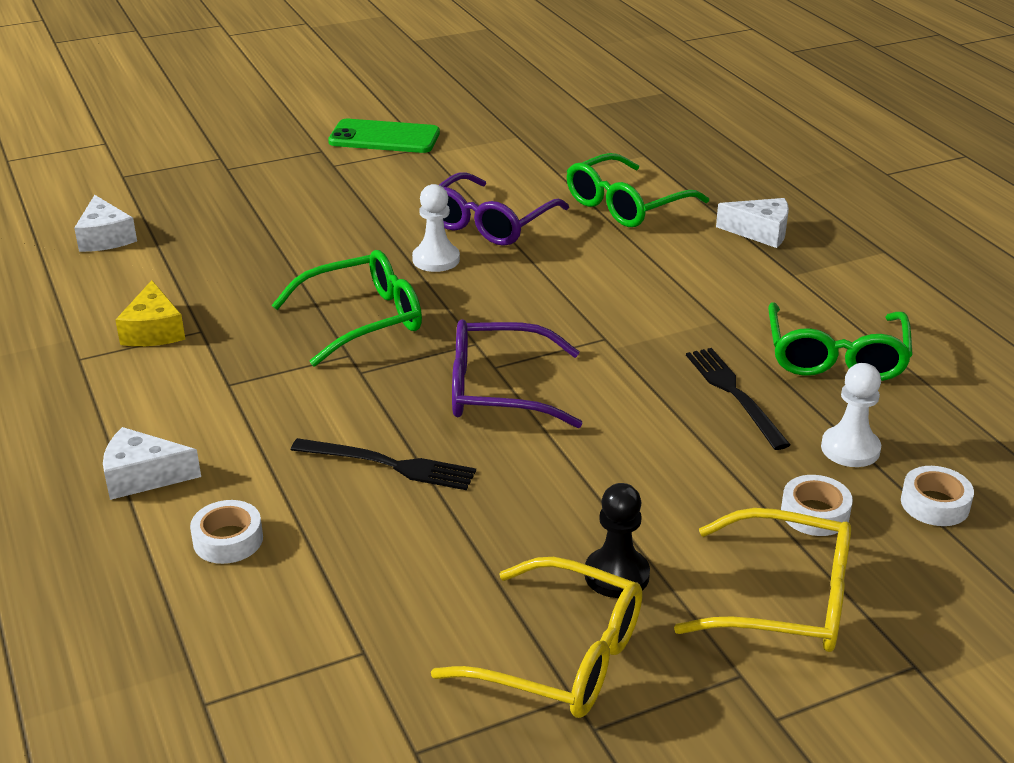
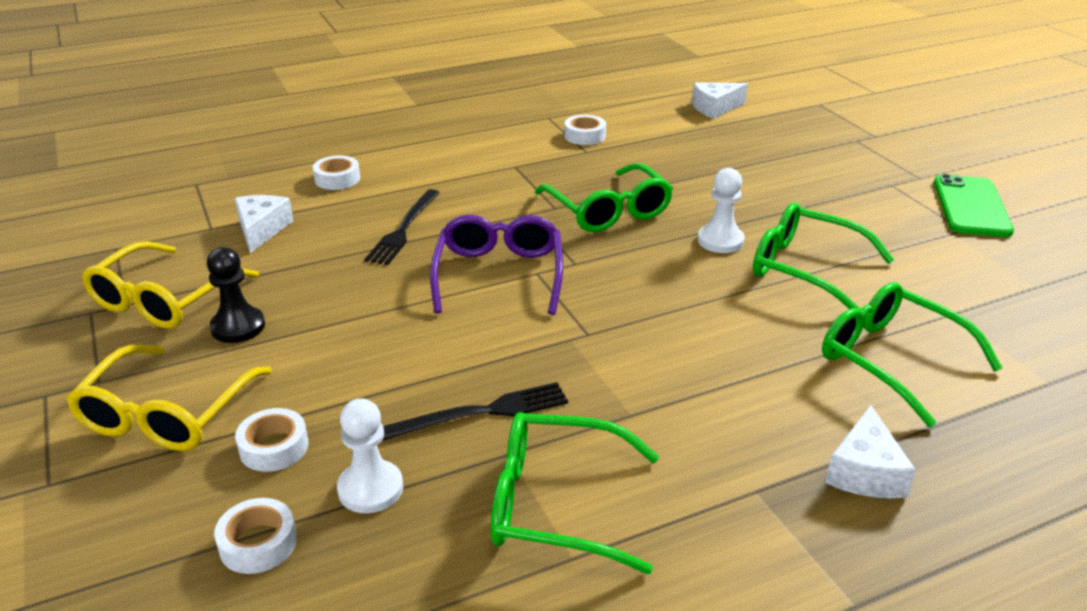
camera: 90 degrees right, 0 degrees up
(143, 476) = (411, 148): white cheese -> white cheese (261, 230)
(153, 330) = (584, 136): yellow cheese -> white tape
(489, 223) = (805, 268): purple glasses -> green glasses

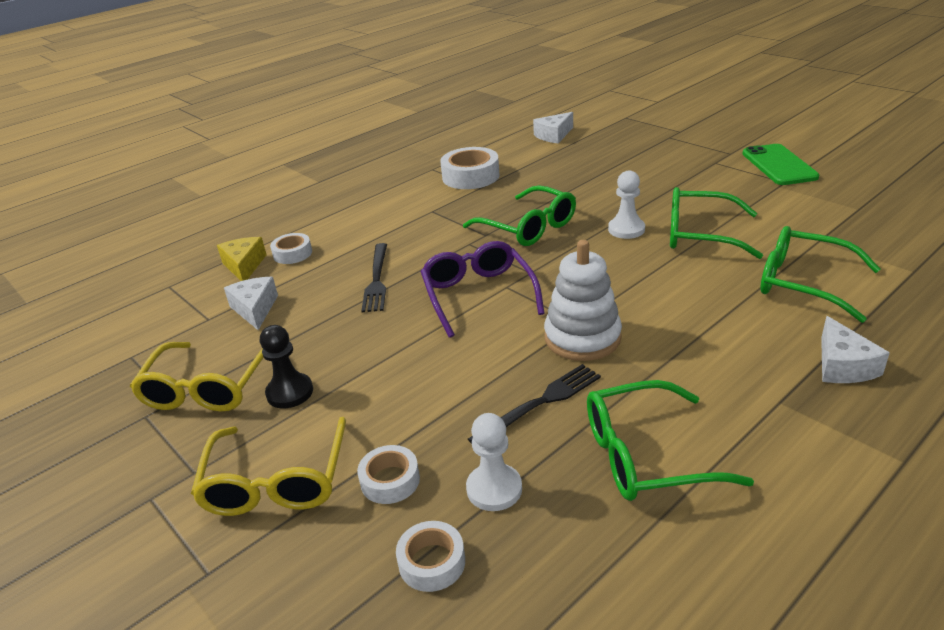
camera: 15 degrees left, 0 degrees up
(281, 180) = (244, 266): none -> yellow cheese
(579, 353) = (582, 338): none -> white stacking toy
(584, 136) = (470, 176): white tape -> white tape, size x1.71

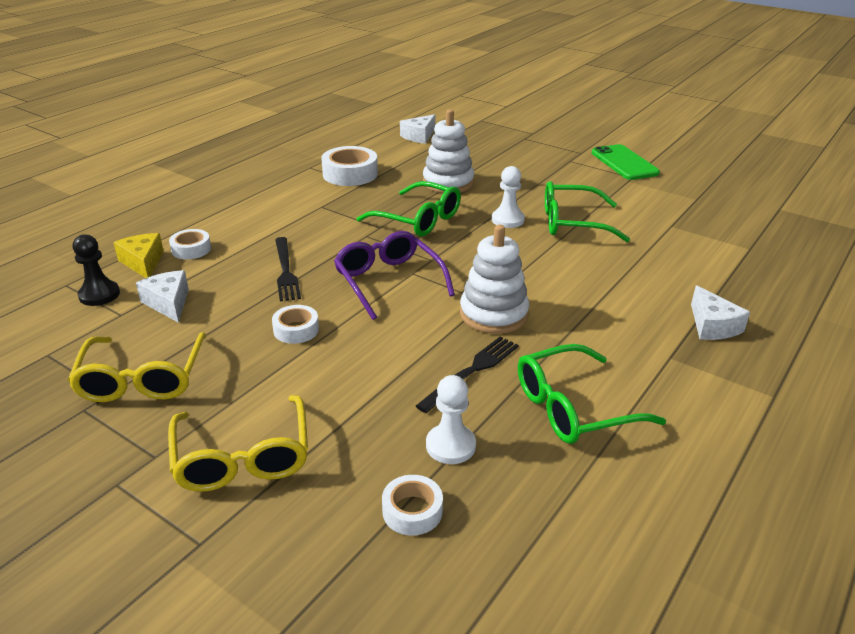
camera: 15 degrees left, 0 degrees up
(290, 392) = (230, 377): black pawn -> black pawn (99, 295)
(390, 480) = (353, 447): white tape -> white tape (296, 330)
(571, 186) = (448, 183): none -> white stacking toy
(802, 283) = (666, 261): green glasses -> none

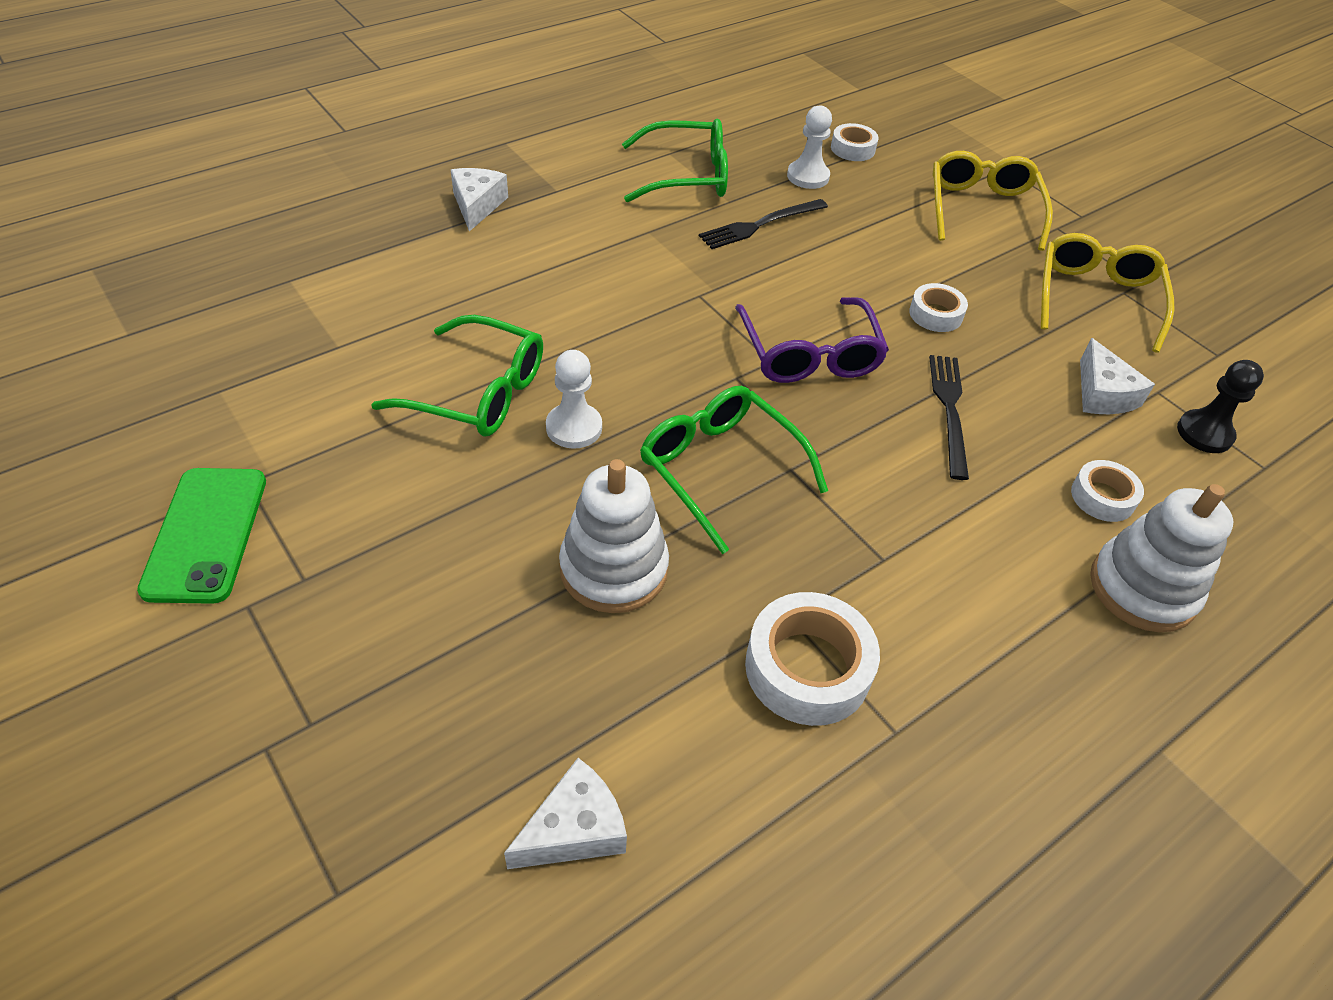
camera: 165 degrees left, 15 degrees up
(143, 262) = (1170, 485): yellow cheese -> none
(493, 314) = (701, 276): white stacking toy -> white stacking toy (1142, 588)

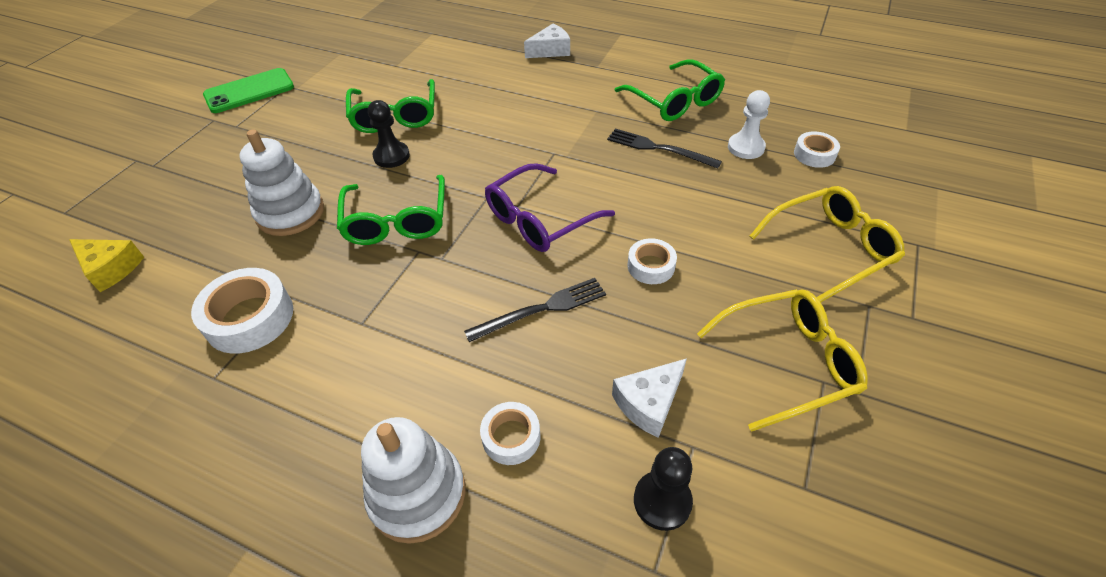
camera: 65 degrees right, 0 degrees up
(574, 428) = (391, 156): white pawn -> black pawn
(574, 829) = (111, 268): white cheese -> yellow cheese
(719, 469) = (396, 221): green glasses -> green glasses turned 150 degrees clockwise

